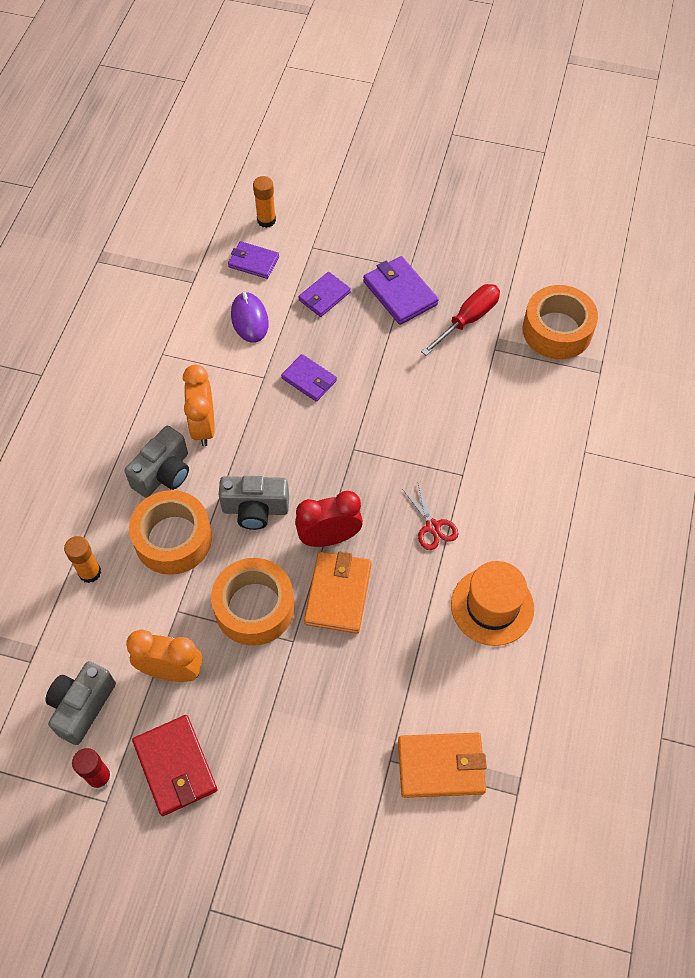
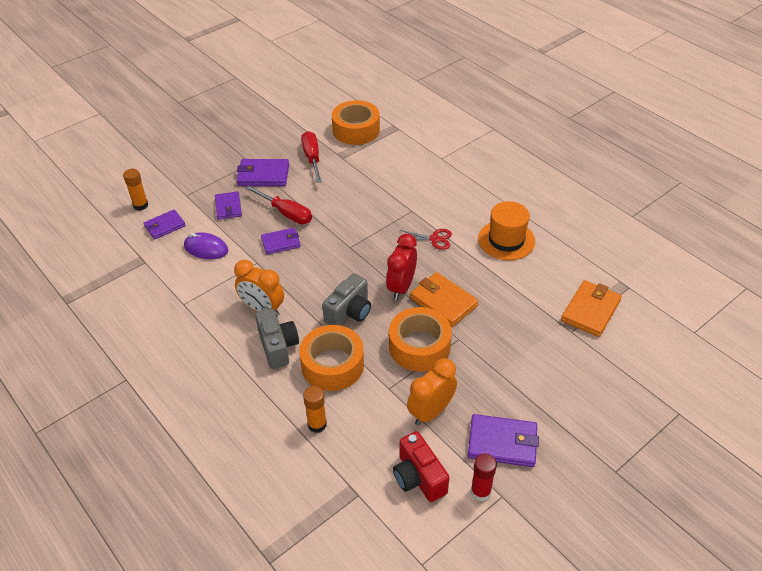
camera: 55 degrees left, 15 degrees down
(82, 706) = (418, 477): grey camera -> red camera
(175, 766) = (502, 443): red wallet -> purple wallet
(357, 354) = (286, 213): none -> red screwdriver

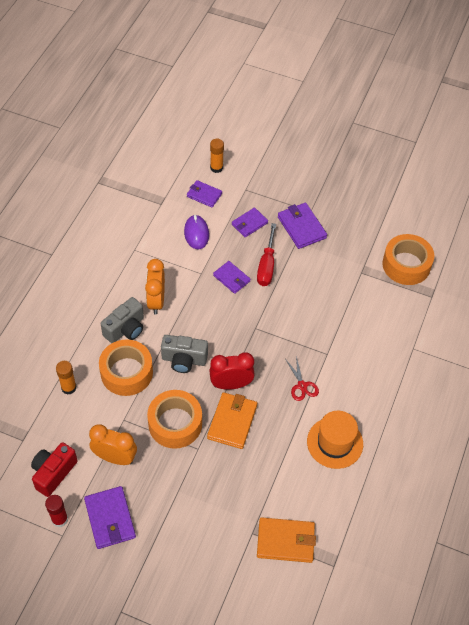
camera: 60 degrees right, 10 degrees up
(312, 158) = (345, 251): red screwdriver -> none

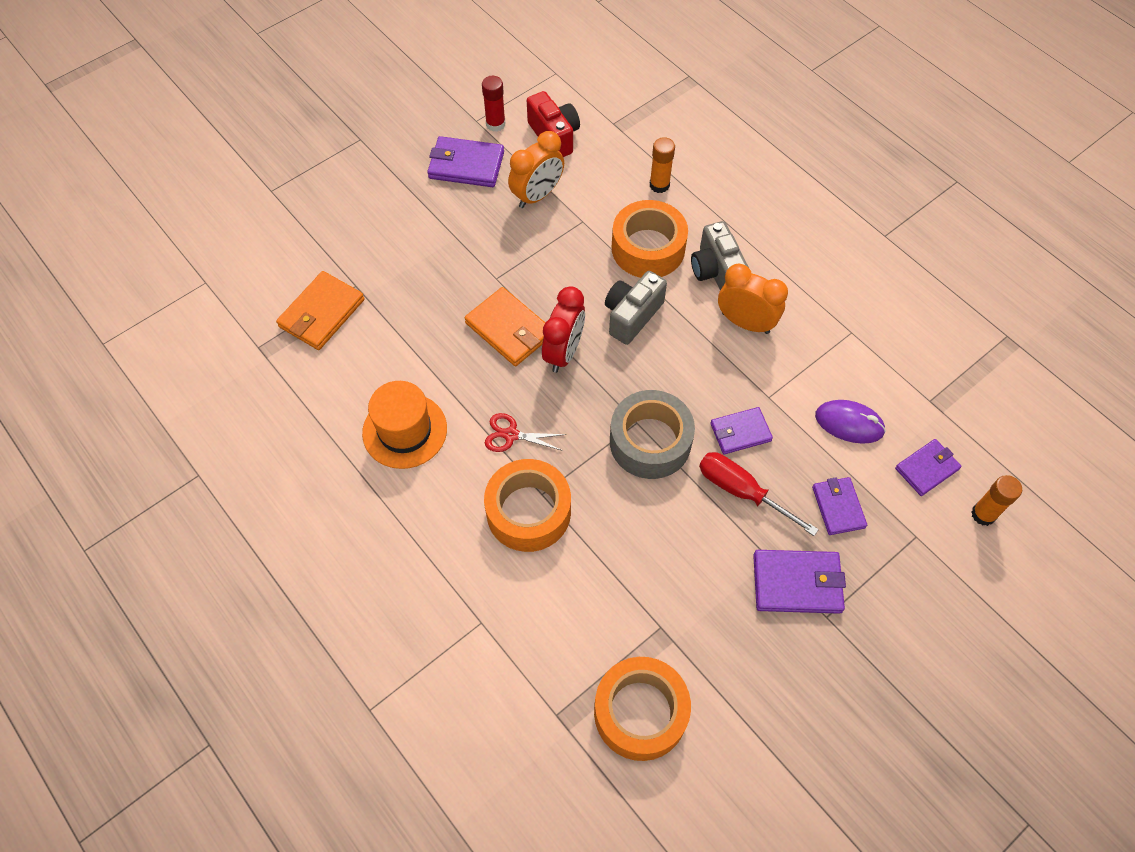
camera: 120 degrees right, 5 degrees up
(175, 423) = (544, 269): orange tape -> orange tape (528, 512)
(263, 317) = (650, 441): none -> grey tape

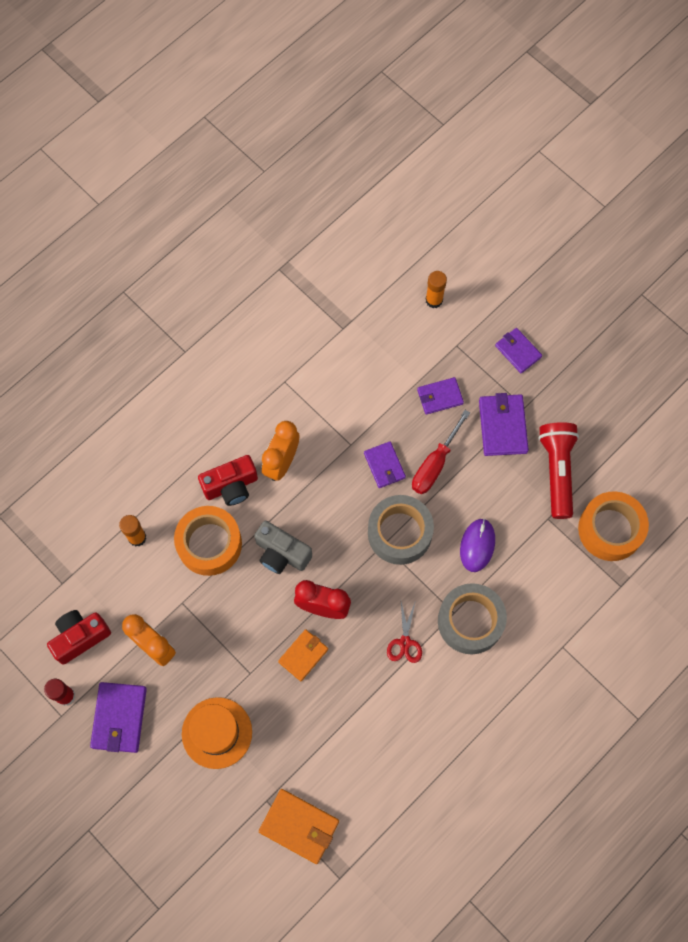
camera: 95 degrees left, 10 degrees up
(404, 431) = (410, 730): orange hat -> orange hat (217, 733)
(509, 329) = (303, 655): orange wallet -> orange wallet, size x0.67
(528, 512) = (470, 621): orange tape -> grey tape
(716, 271) = (231, 486): grey camera -> red camera
(730, 649) = (557, 471): none -> red flashlight
(849, 423) = (368, 386): purple mouse -> purple mouse (477, 545)
(927, 468) = (401, 335): purple wallet -> purple wallet (518, 351)

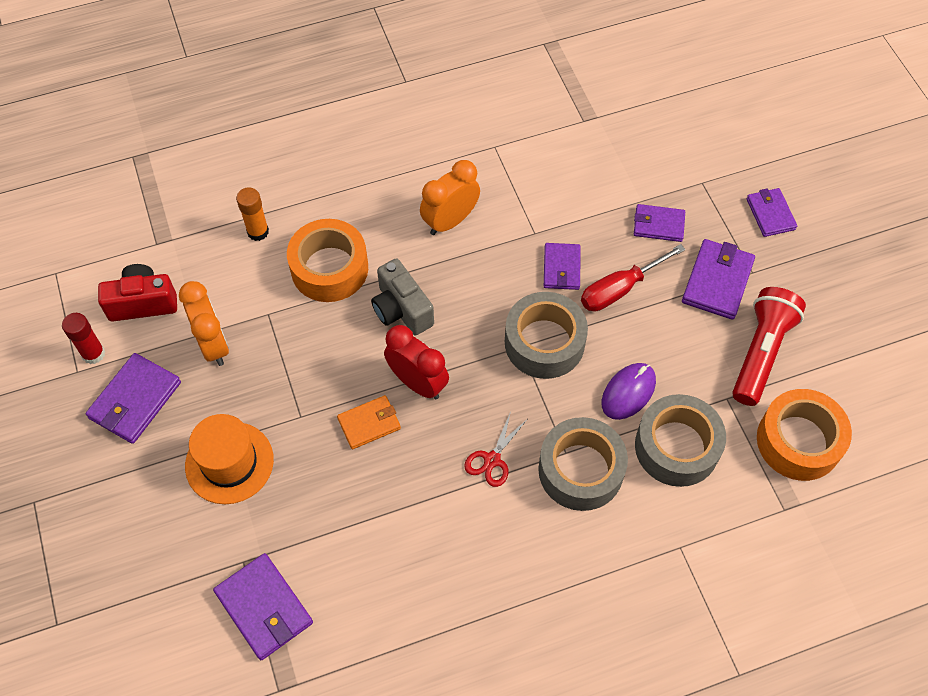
camera: 25 degrees right, 10 degrees down
(231, 486) = (383, 222): red camera -> none
(299, 826) = (264, 608): orange wallet -> purple wallet
(434, 300) = (697, 131): orange glue stick -> none
(529, 572) = (676, 447): none -> grey tape

